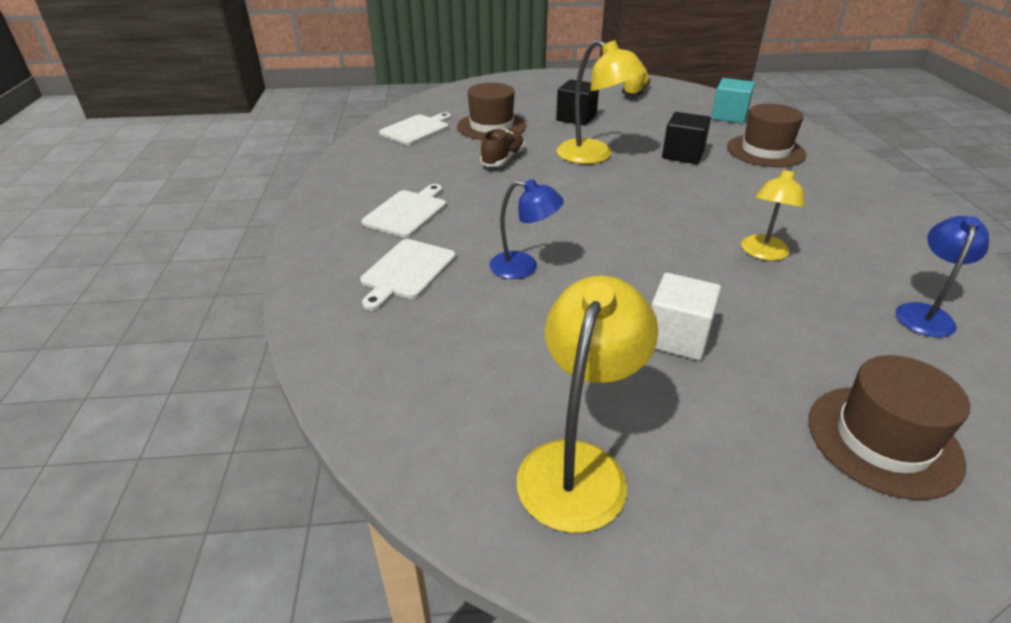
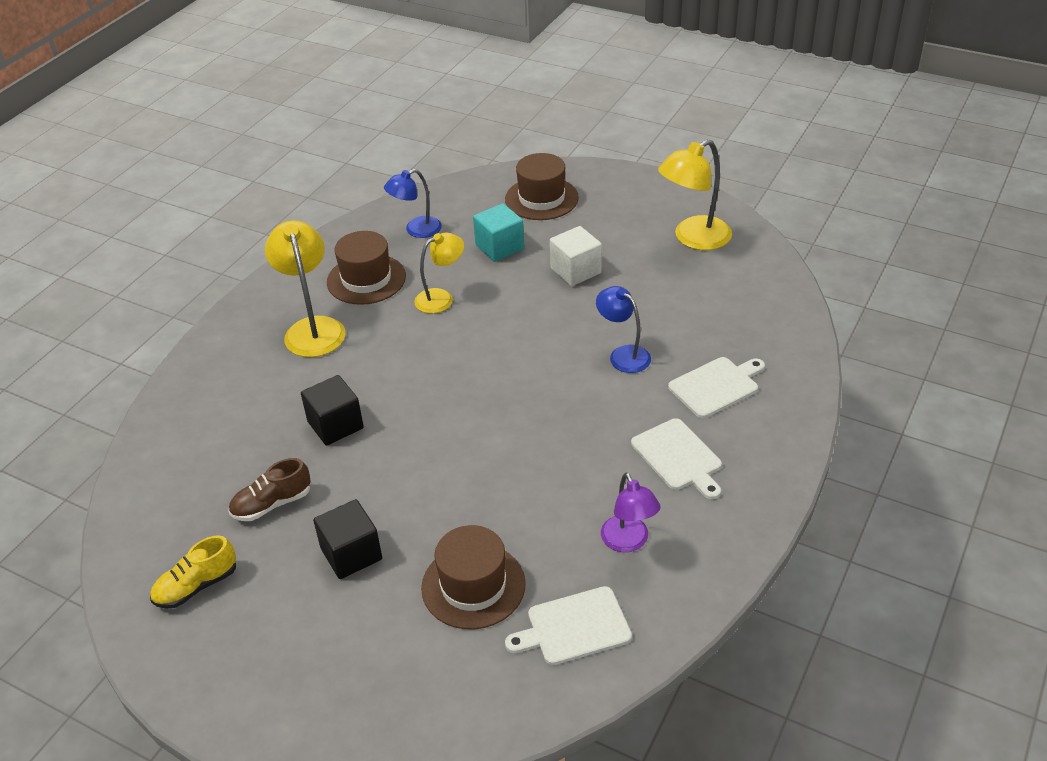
camera: 145 degrees left, 5 degrees up
(407, 212) = (678, 457): white cutting board -> white cutting board turned 90 degrees counterclockwise
(411, 164) = (628, 542): none -> purple lamp
(503, 160) = (522, 502): brown shoe -> brown shoe (272, 504)
(594, 156) = (422, 464): yellow lamp -> yellow lamp (312, 328)
(729, 116) = (183, 468): turquoise cube -> turquoise cube (499, 247)
(765, 151) = (252, 395): brown hat -> brown hat (366, 279)

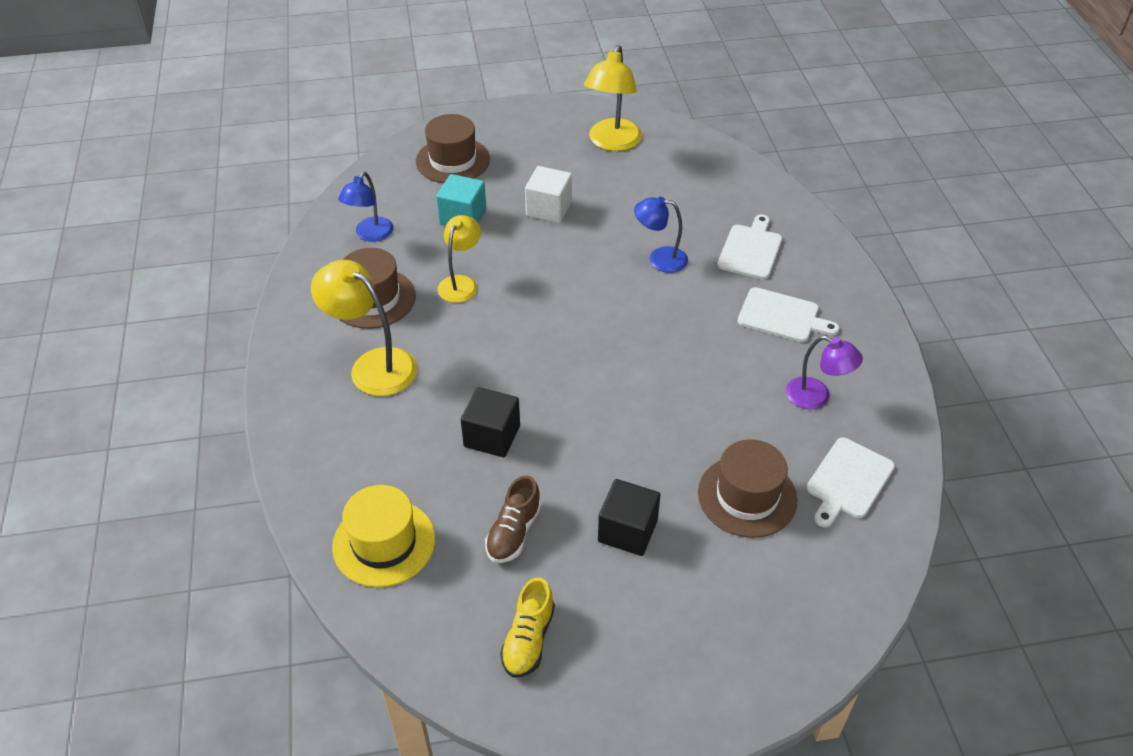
camera: 40 degrees left, 5 degrees up
(183, 458) = (384, 543): none -> yellow hat

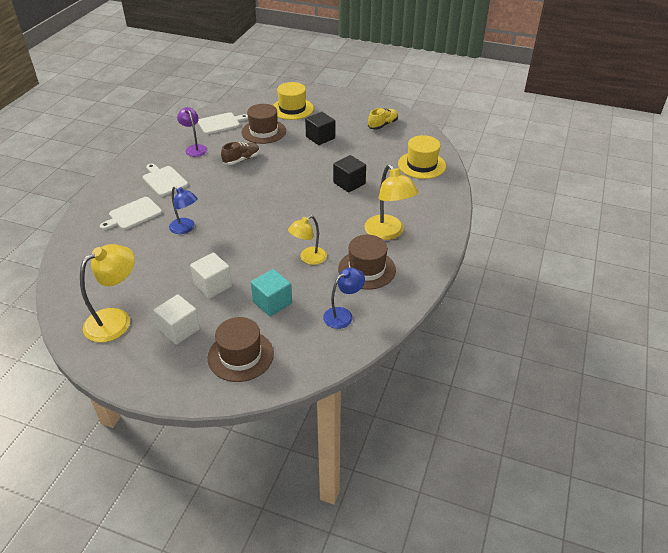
camera: 150 degrees left, 5 degrees down
(514, 532) = (365, 151): brown shoe -> brown shoe (241, 159)
(538, 158) = (179, 329): none -> white cube
(760, 599) = (292, 109): none -> yellow hat

